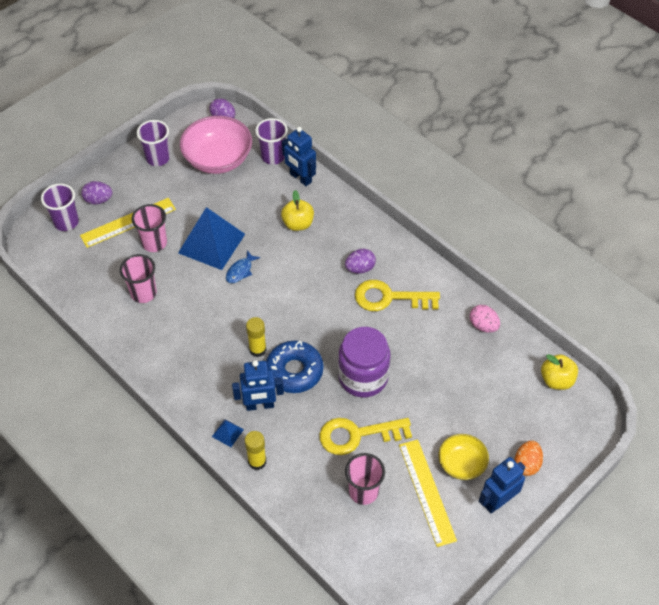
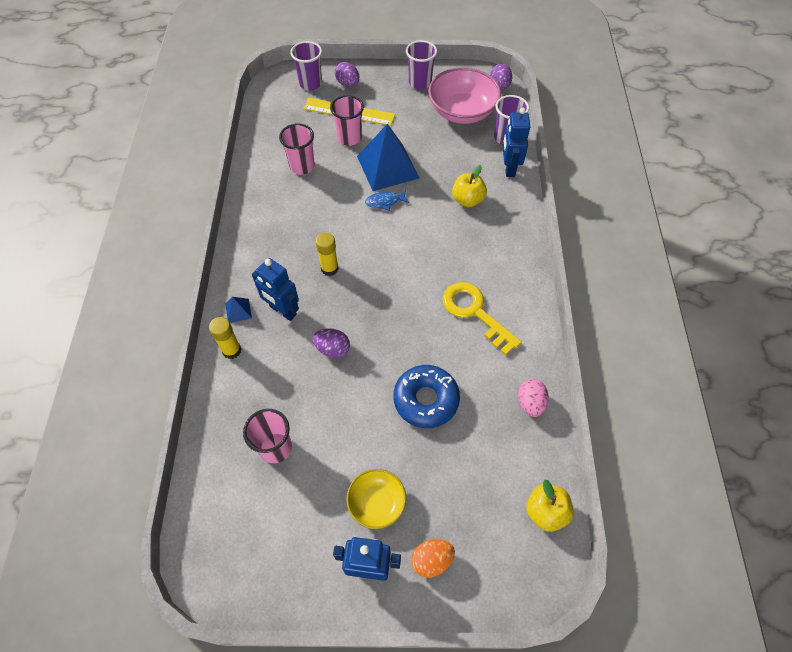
camera: 45 degrees right, 5 degrees up
(294, 371) = (336, 307): blue donut -> blue donut (426, 400)
(357, 435) = (323, 398): yellow key -> none
(360, 268) = (477, 270): purple egg -> purple egg (332, 349)
(363, 377) = (381, 357): purple jar -> none
(427, 491) = (322, 498): yellow ruler -> none

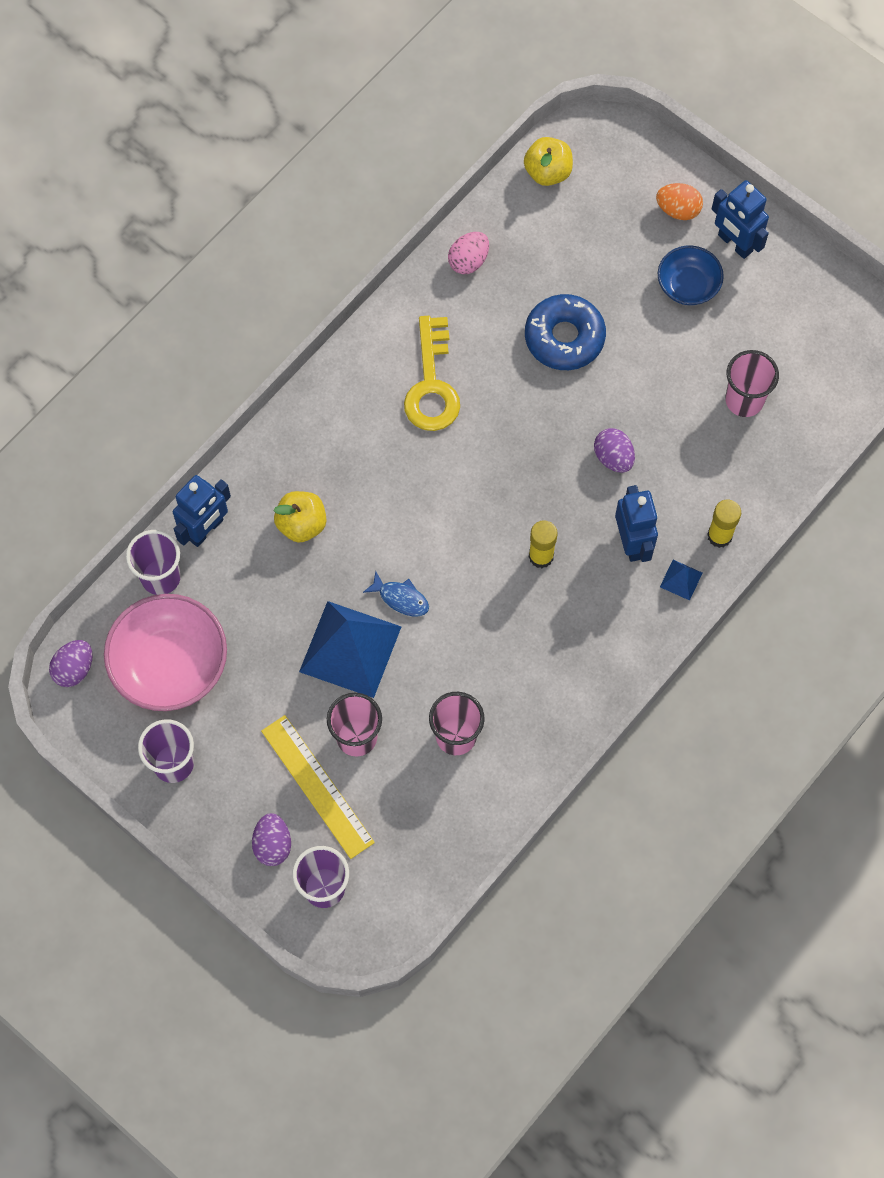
camera: 140 degrees left, 10 degrees up
(376, 503) = (688, 285): yellow bowl -> blue bowl

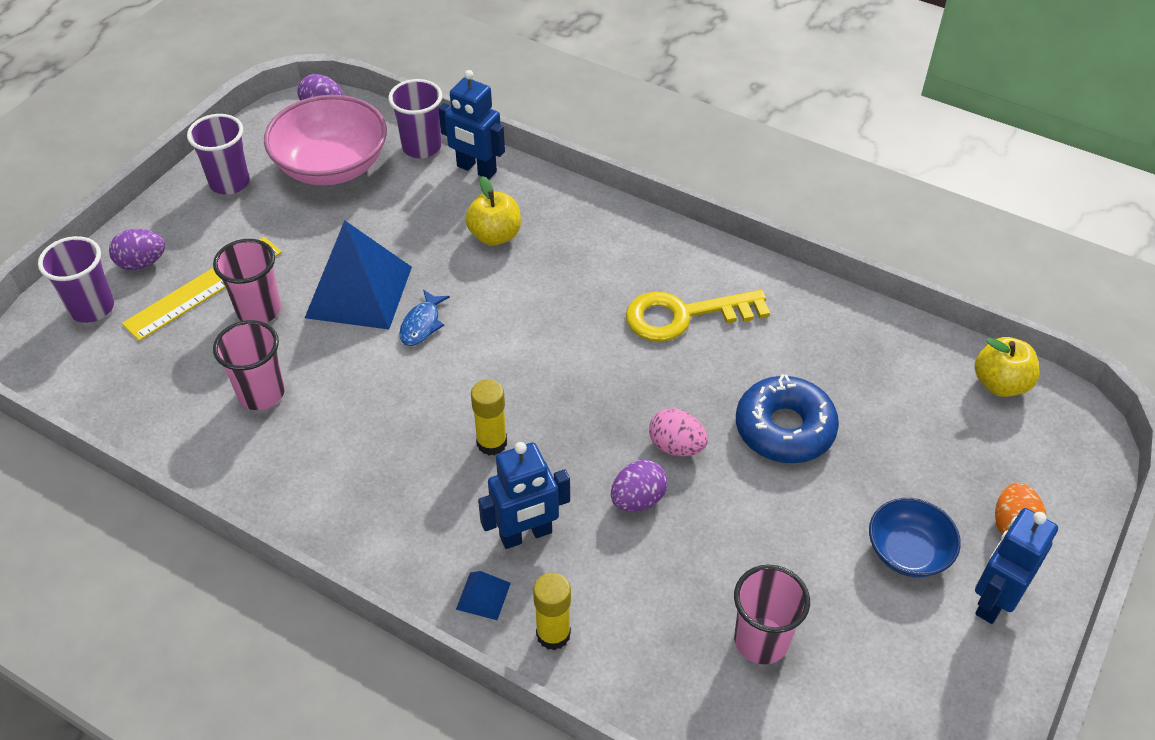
camera: 80 degrees right, 20 degrees down
(468, 261) = (850, 326): pink egg -> pink egg (676, 446)

